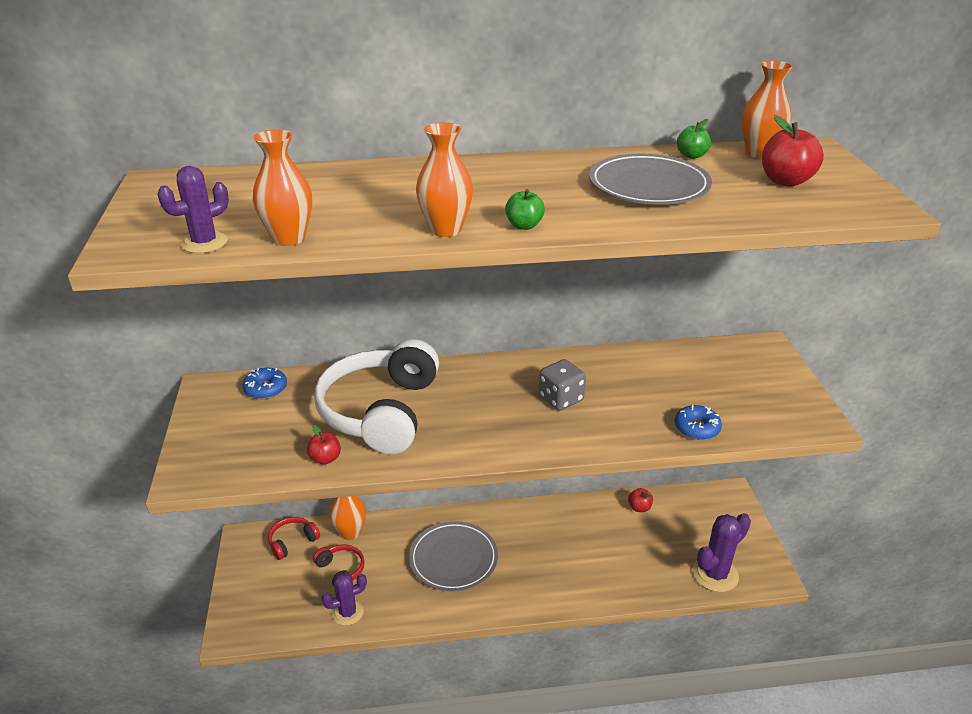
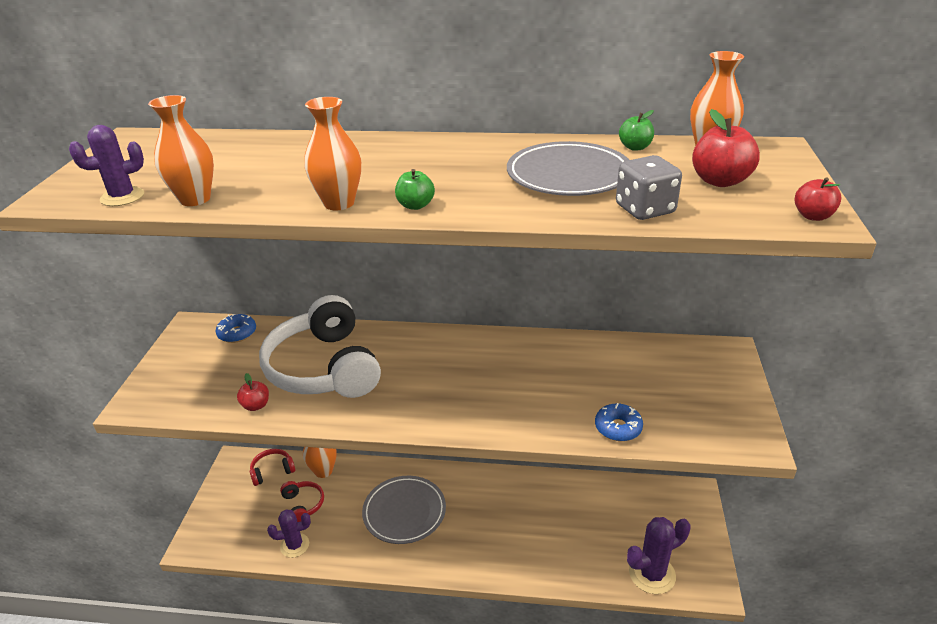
camera: 15 degrees right, 0 degrees up
(381, 411) = (324, 368): white headphones -> white headphones turned 45 degrees counterclockwise
(561, 399) = (494, 378): grey dice -> grey dice (645, 209)
(639, 508) = (597, 492): red apple -> red apple (813, 216)

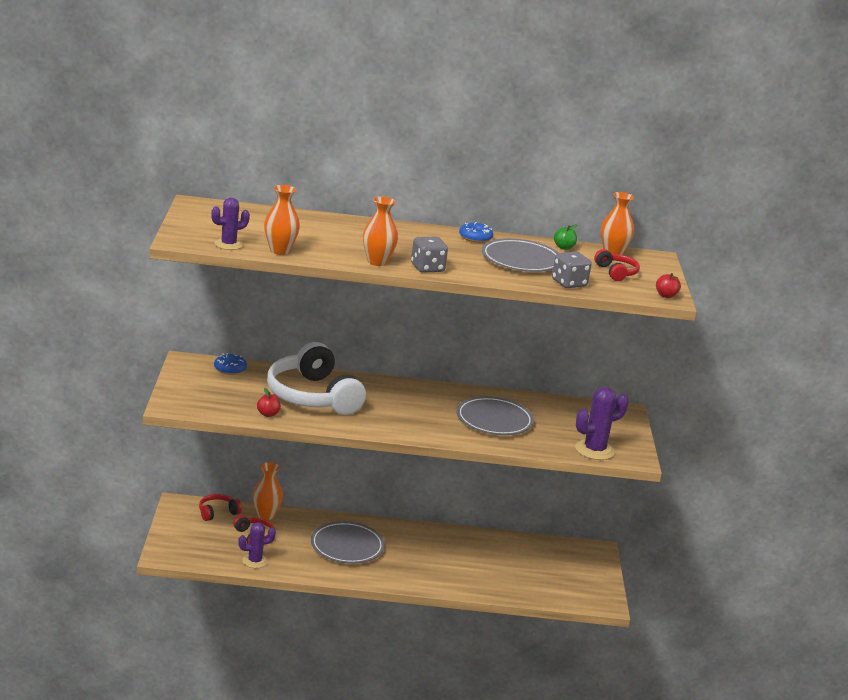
camera: 10 degrees left, 10 degrees down
(415, 205) = (427, 268): green apple -> grey dice
(554, 386) = (494, 420): none -> grey plate
(618, 428) = (542, 445): blue donut -> blue donut (475, 238)
(652, 574) = (559, 594): purple cactus -> purple cactus (594, 450)
(720, 181) = (616, 272): red apple -> red headphones

